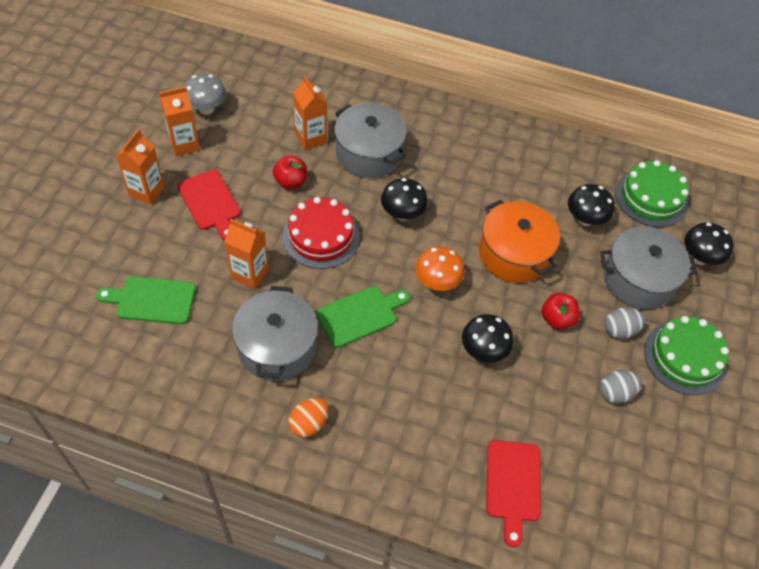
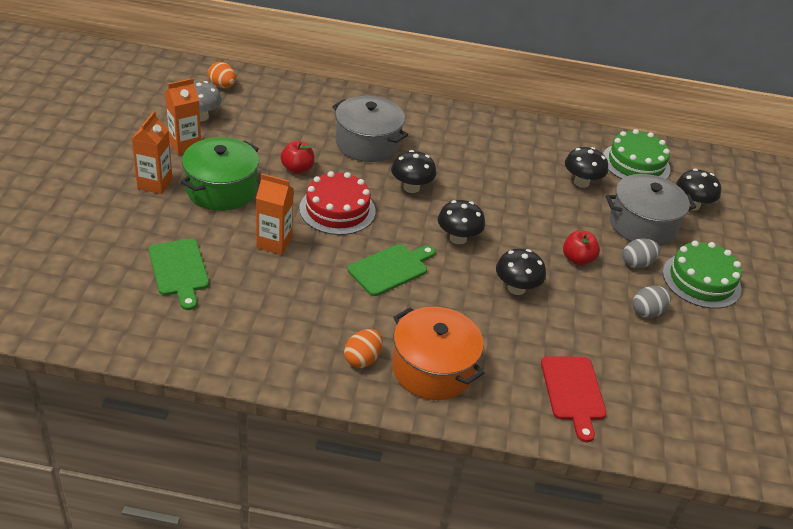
camera: 10 degrees left, 15 degrees down
(152, 300) = (179, 270): green cutting board -> green cutting board turned 105 degrees counterclockwise
(210, 203) = (221, 189): red cutting board -> green pot
(235, 70) = (222, 86): none -> orange egg
(277, 347) = (315, 299): grey pot -> none
(311, 138) = (308, 135): orange carton -> none
(437, 282) = (458, 238): orange mushroom -> black mushroom
(514, 254) = (524, 212): orange pot -> orange pot (433, 369)

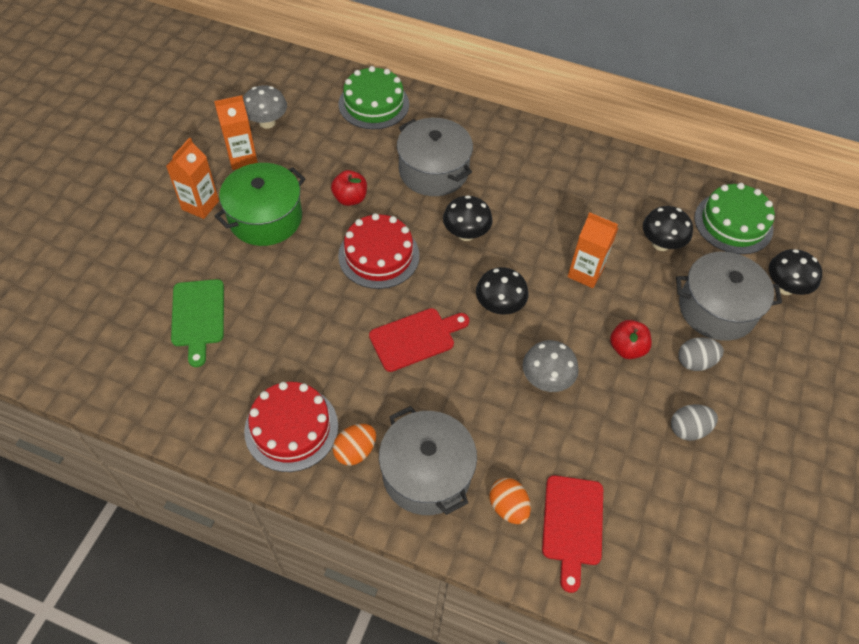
camera: 15 degrees right, 15 degrees up
(222, 86) = (299, 84): orange egg -> orange egg (508, 507)
(274, 243) = (302, 292): orange carton -> orange carton (585, 273)
(296, 348) = (291, 428): none -> red cake
(391, 268) = (416, 338): green cutting board -> red cutting board
(433, 369) = (426, 473): orange pot -> grey pot
(516, 288) = (546, 379): black mushroom -> grey mushroom
(701, 280) = (765, 393): green cake -> green cake (374, 104)

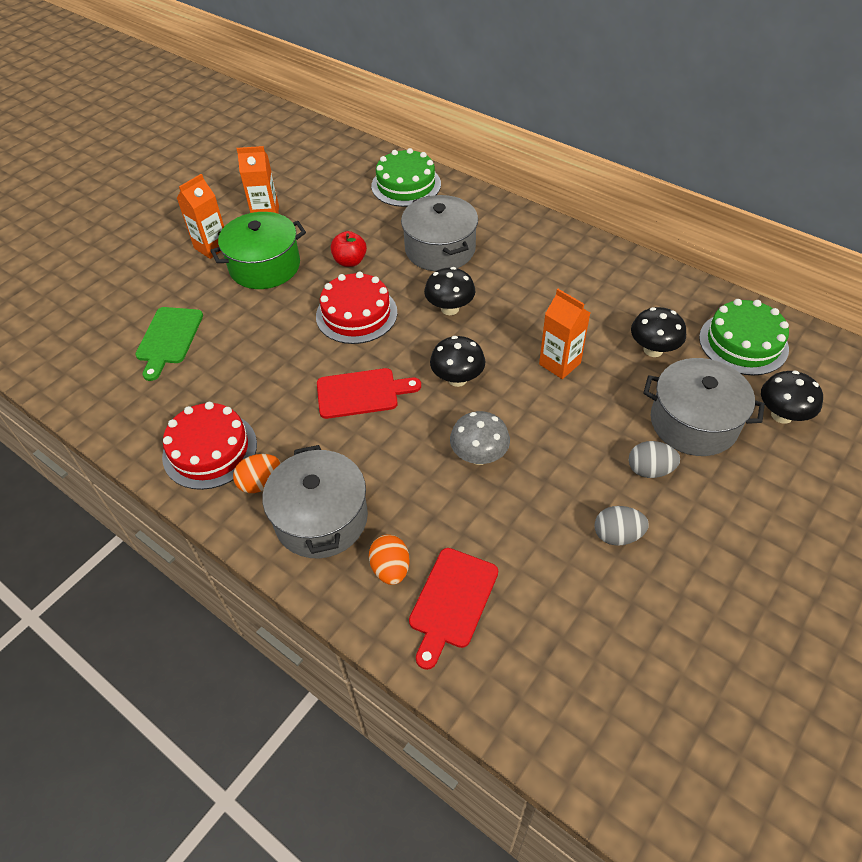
camera: 20 degrees right, 5 degrees down
(267, 122) = (301, 188): grey mushroom -> none
(627, 348) = (577, 442): red apple -> none

